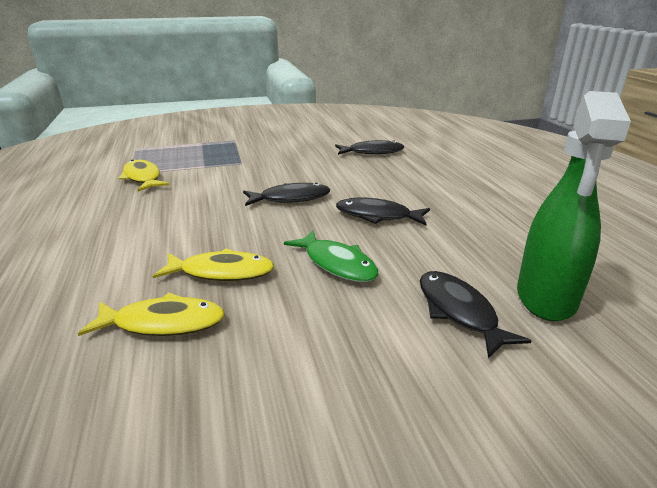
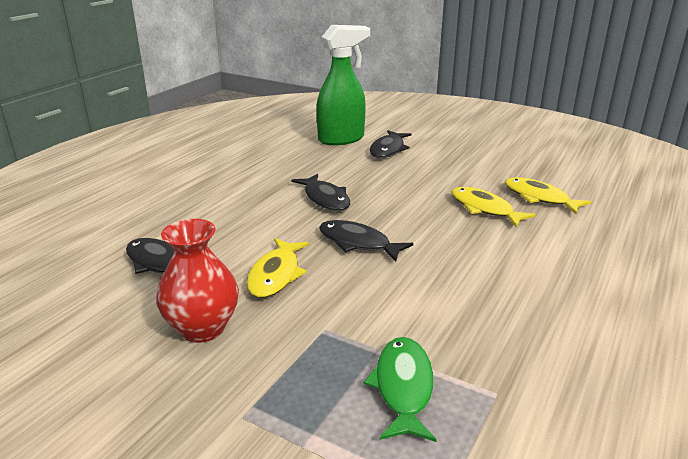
camera: 135 degrees left, 0 degrees up
(142, 178) = (482, 366): yellow fish -> yellow fish (276, 275)
(297, 146) = (202, 328): none -> red vase
(337, 264) = (408, 185): green fish -> green fish (403, 387)

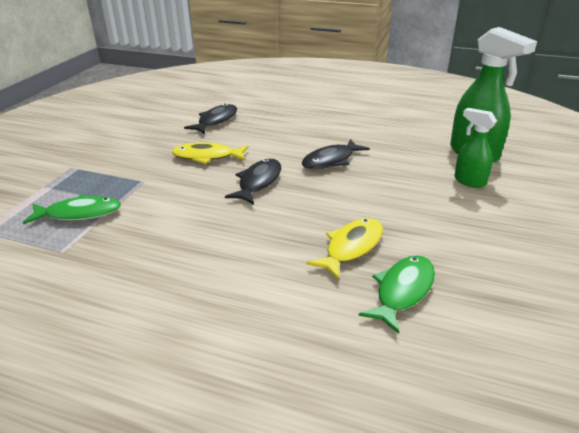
camera: 80 degrees right, 5 degrees up
(202, 328) = (148, 144): red vase -> none
(388, 149) = (469, 181): black fish -> green spray bottle
(539, 198) = (402, 291): yellow fish -> green fish

